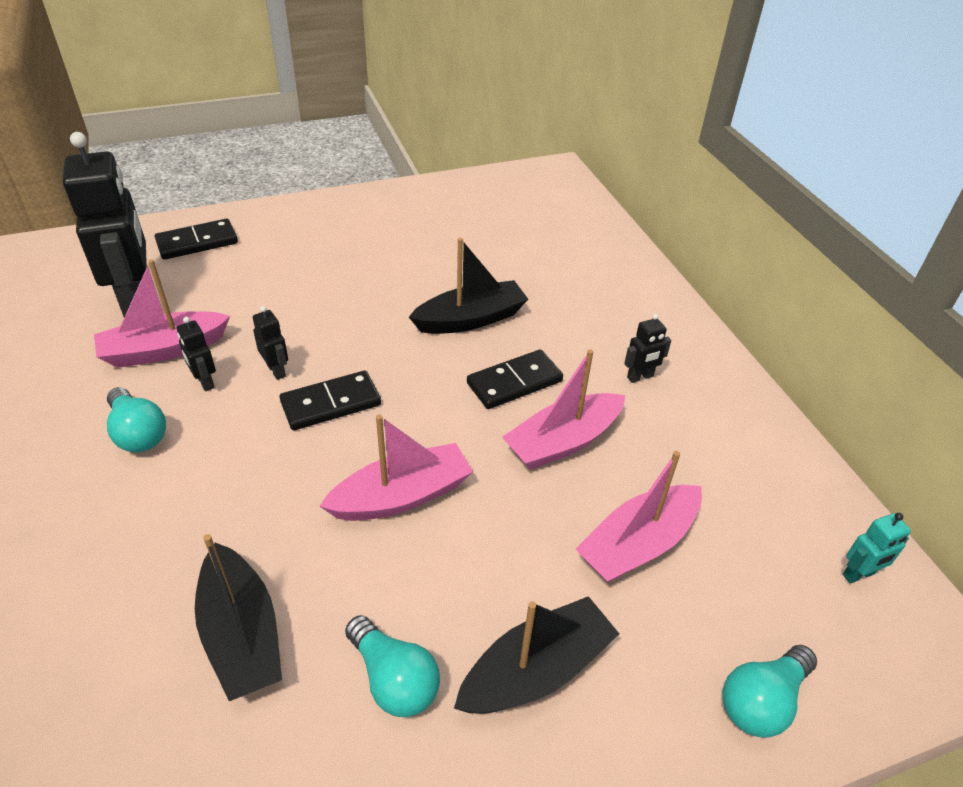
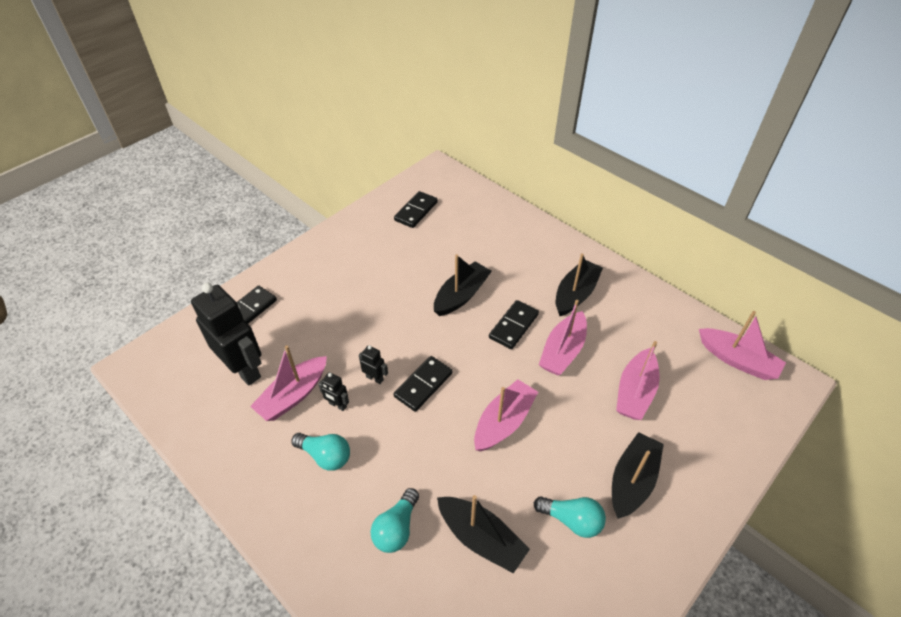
camera: 25 degrees left, 5 degrees up
(489, 207) = (416, 211): none -> black domino
(640, 377) = (575, 294): black robot -> black boat
(761, 701) = (733, 443): turquoise light bulb -> turquoise light bulb (396, 528)
(858, 574) = (737, 360): turquoise robot -> pink boat

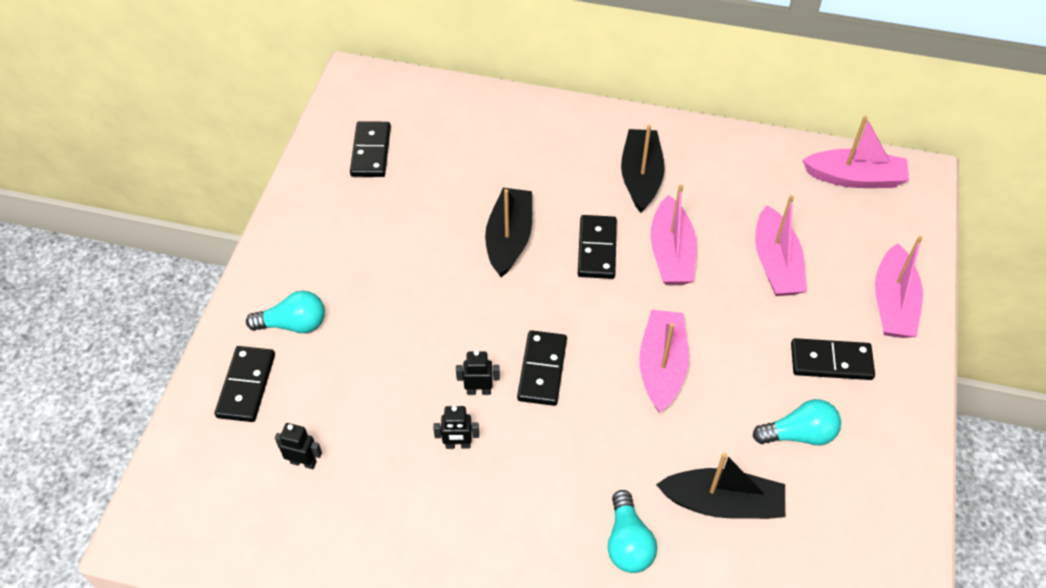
camera: 30 degrees left, 5 degrees up
(244, 369) = (303, 462): black robot -> black robot, size x0.42
(293, 395) = (394, 461): pink boat -> pink boat (892, 303)
(325, 456) = (488, 510): turquoise light bulb -> turquoise light bulb (293, 324)
(632, 480) = (831, 361): black boat -> black domino

